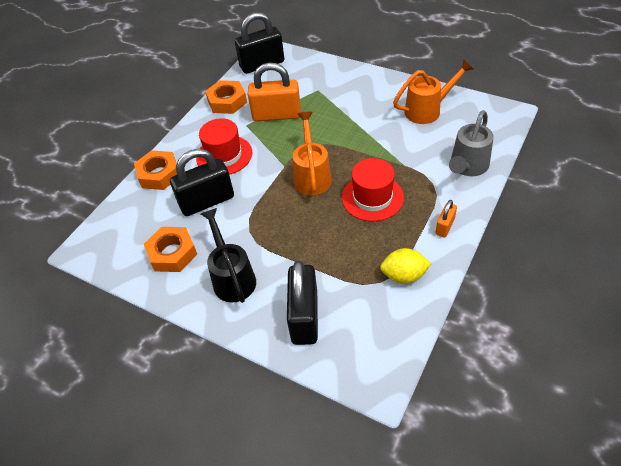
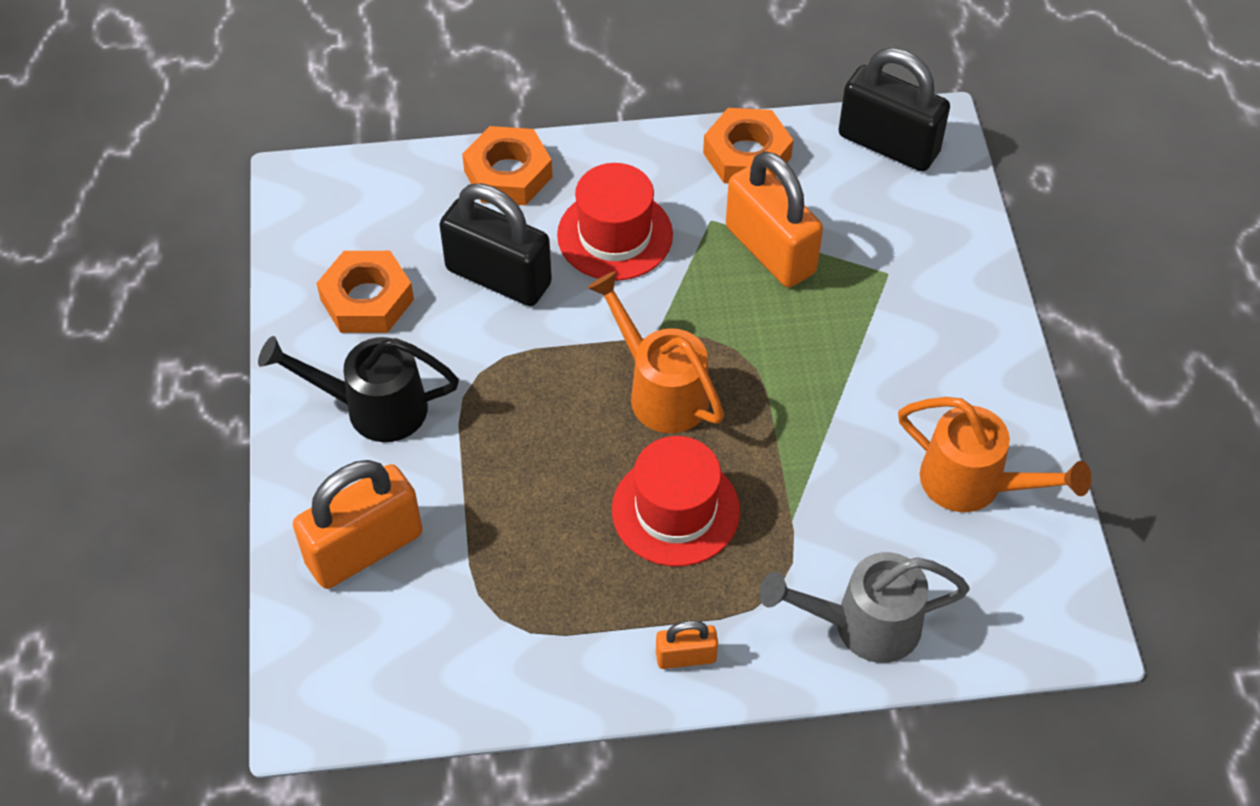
camera: 50 degrees right, 5 degrees up
(232, 278) = (374, 408): black watering can -> black watering can turned 120 degrees counterclockwise
(305, 317) = (364, 548): black padlock -> orange padlock
(312, 176) = (661, 391): orange watering can -> orange watering can turned 90 degrees counterclockwise
(404, 275) = (535, 646): yellow lemon -> none

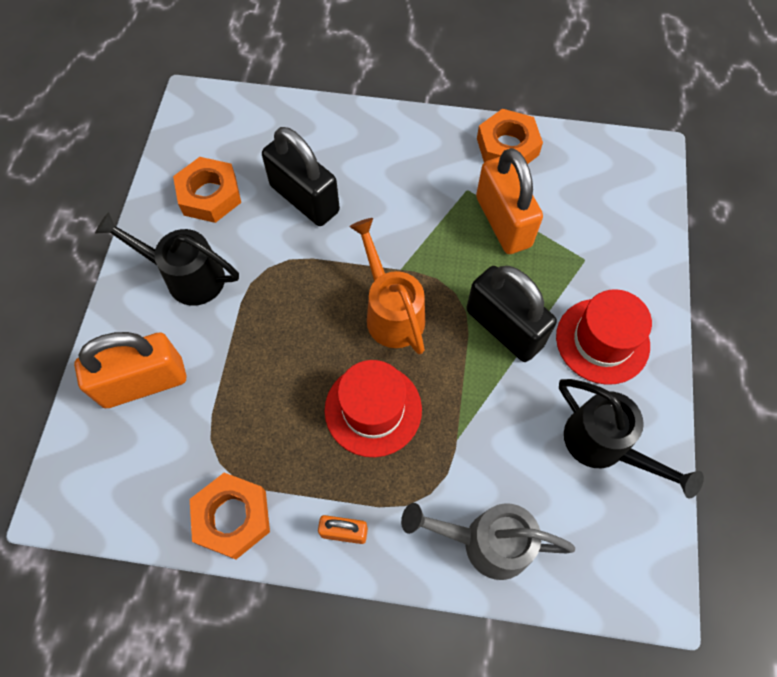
camera: 15 degrees right, 10 degrees up
(508, 174) = (335, 125): orange nut -> orange nut (232, 517)
(615, 235) = (395, 186): red hat -> red hat (602, 341)
(888, 144) = (613, 160): black padlock -> black padlock (504, 328)
(973, 483) = (603, 445): orange watering can -> black watering can

